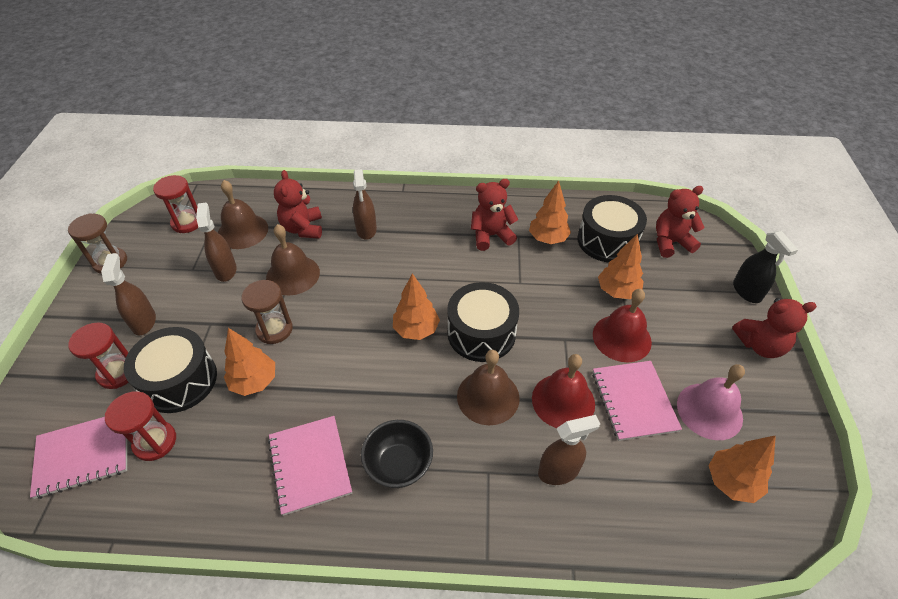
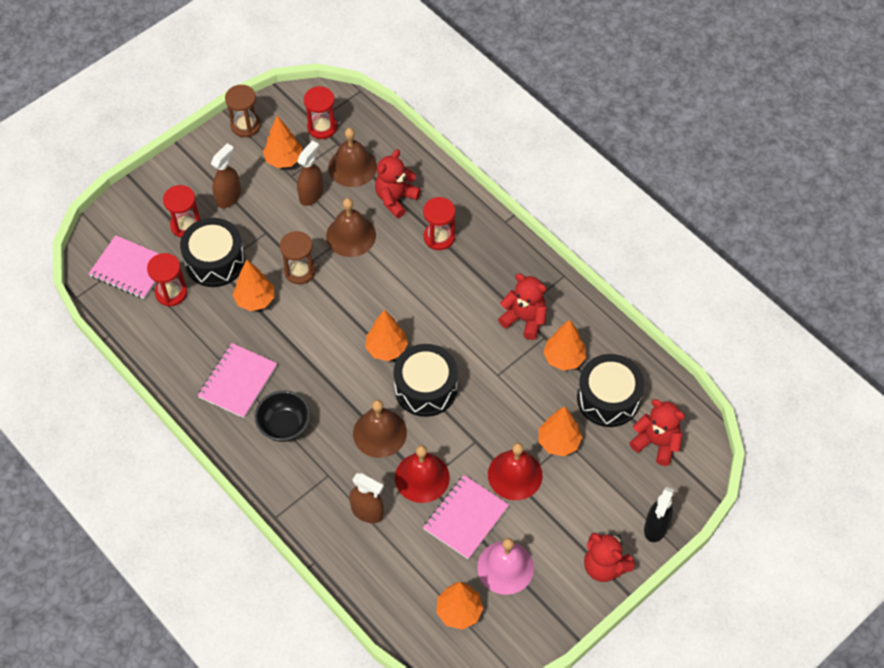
camera: 45 degrees right, 10 degrees up
(173, 263) = (284, 159): none -> orange tree
(366, 230) = (439, 237): brown spray bottle -> red hourglass

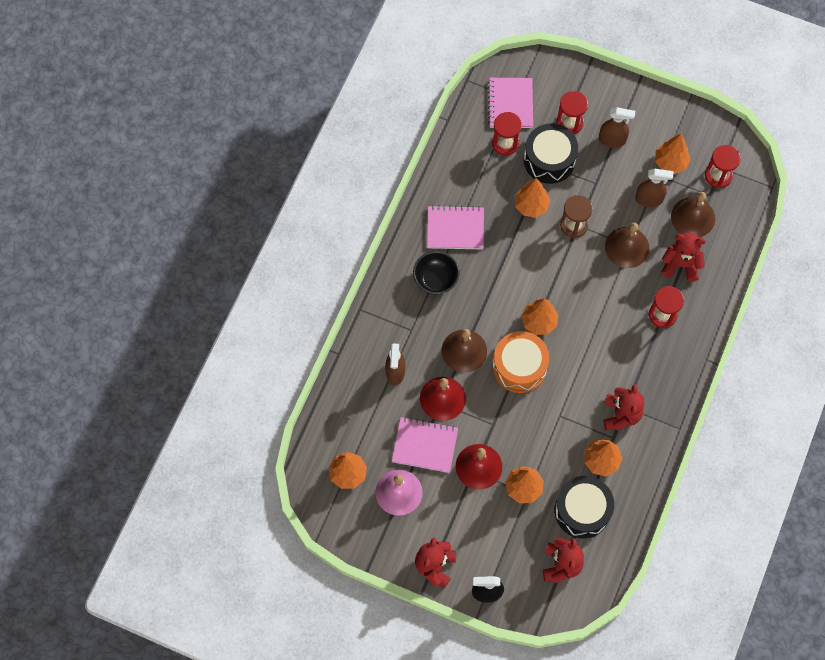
camera: 65 degrees right, 10 degrees up
(245, 125) = (686, 118): brown hourglass -> none
(425, 388) = (519, 367): black drum -> orange drum

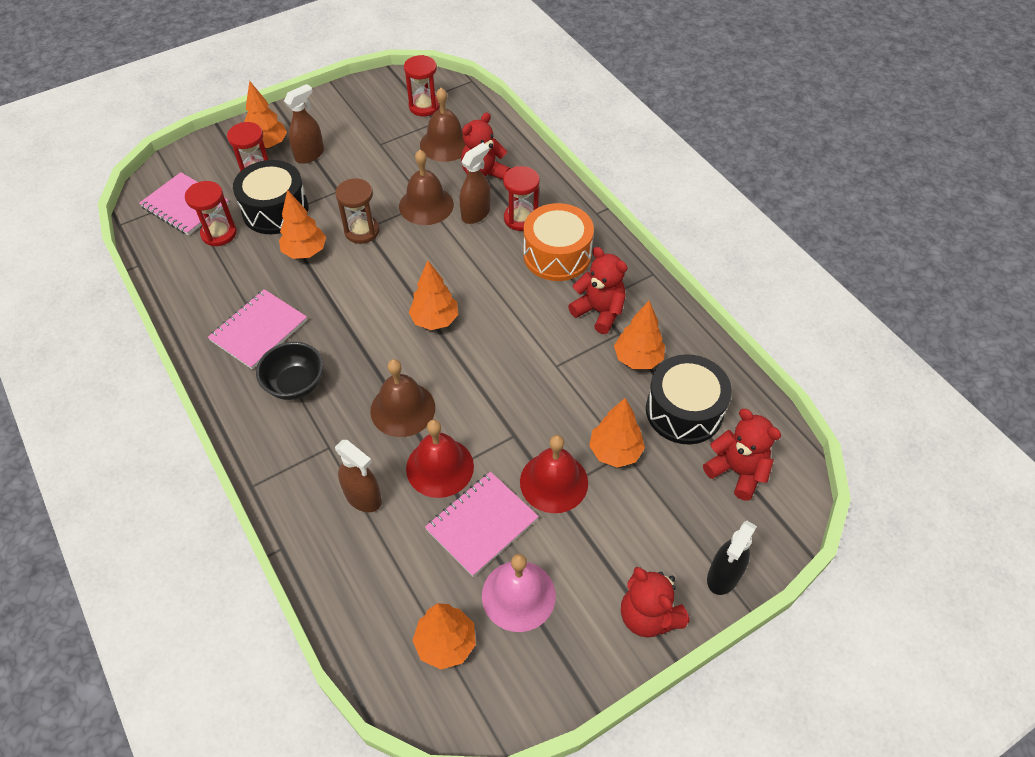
camera: 55 degrees left, 15 degrees down
(519, 367) = (469, 368): orange drum -> orange drum (557, 255)
(649, 199) = (395, 163): brown spray bottle -> brown spray bottle (476, 214)
(670, 162) = (377, 129): orange tree -> orange tree (268, 145)

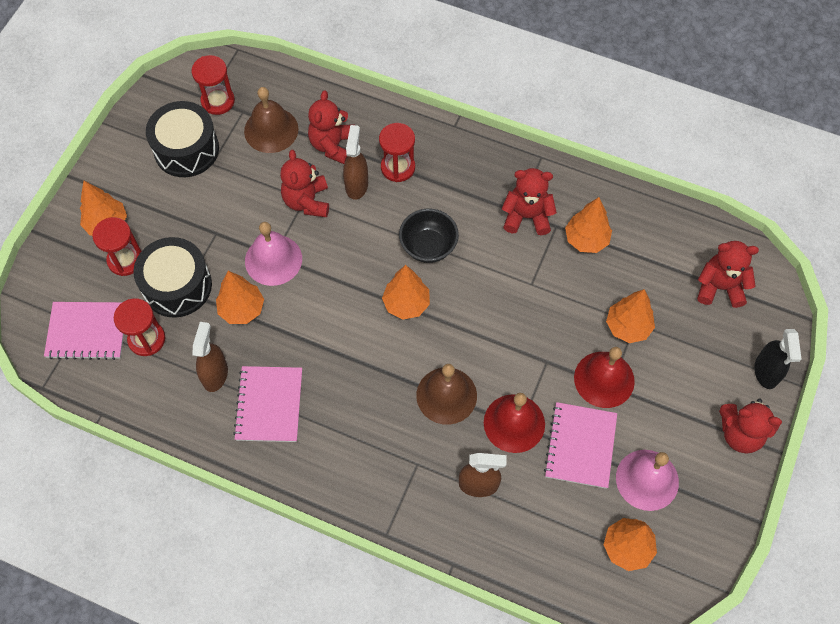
camera: 35 degrees left, 10 degrees up
(295, 384) = (343, 431): black bowl -> black bowl (428, 246)
(310, 155) = (156, 212): brown spray bottle -> brown spray bottle (215, 374)
(362, 231) = (273, 259): brown hourglass -> pink bell
(426, 205) = (307, 201): brown bell -> red teddy bear
(557, 255) = (454, 185): orange drum -> none
(684, 411) = (650, 262): black drum -> black drum (186, 149)

